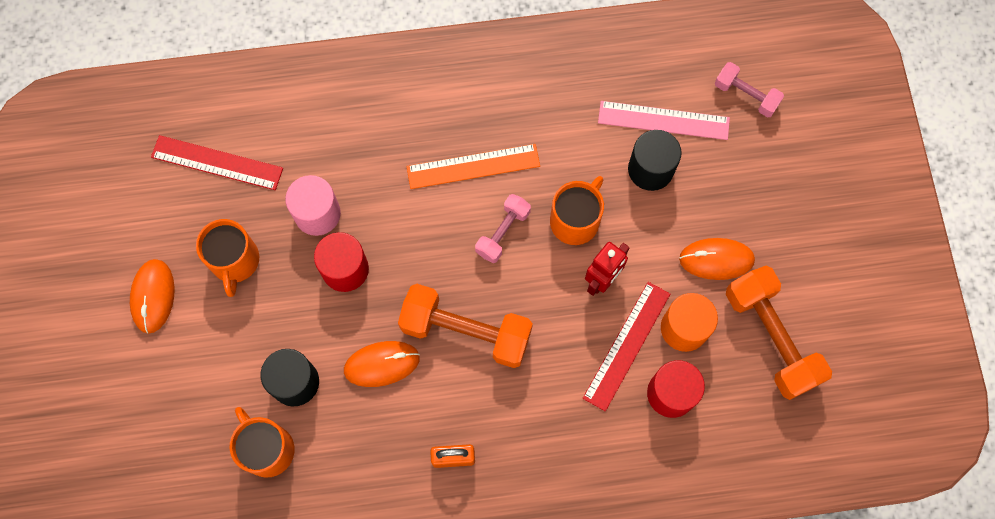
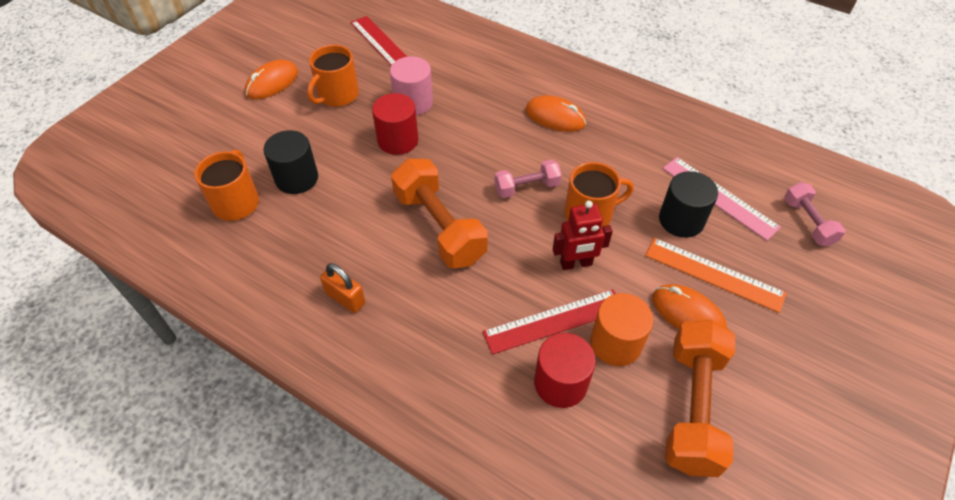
camera: 40 degrees right, 20 degrees down
(381, 364) = (361, 206): orange mouse -> orange mouse (555, 117)
(473, 166) = (543, 139): orange ruler -> orange ruler (714, 274)

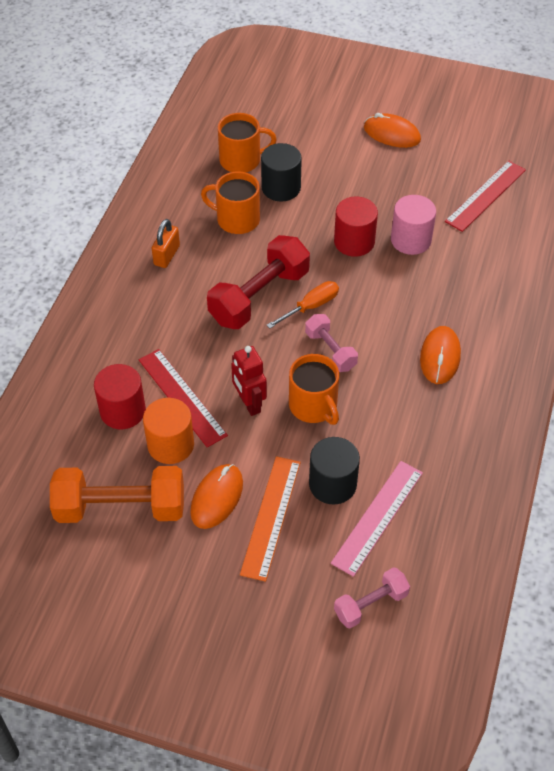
camera: 75 degrees right, 0 degrees up
(337, 95) = (396, 183): orange mug -> orange mug (236, 219)
(439, 227) = (259, 297): orange dumbbell -> red dumbbell
(467, 189) = (311, 306): none -> orange screwdriver

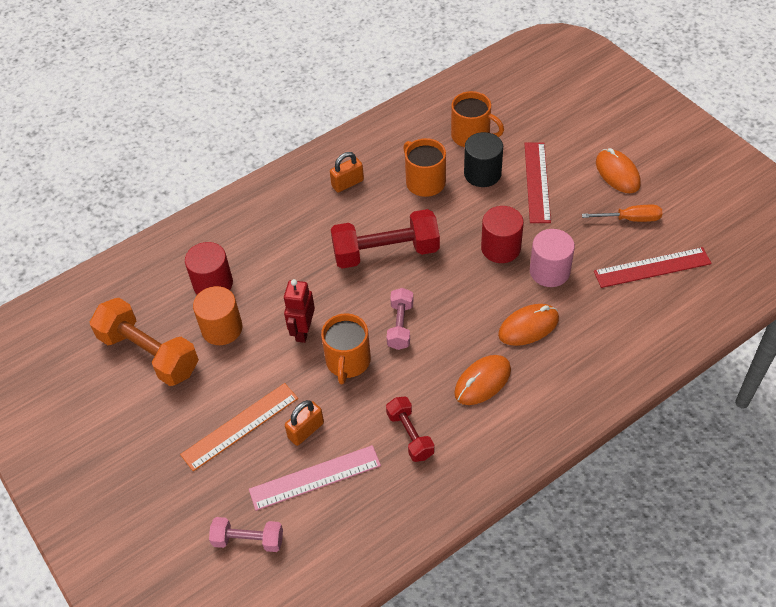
camera: 40 degrees right, 0 degrees up
(182, 397) = (261, 297): red ruler -> red ruler (537, 182)
(217, 498) = (217, 387): orange mouse -> orange mouse (528, 327)
(311, 306) = (418, 282): orange screwdriver -> orange screwdriver (630, 219)
(332, 484) = (306, 430): black cylinder -> orange padlock
(423, 434) = (410, 435): none -> red dumbbell

